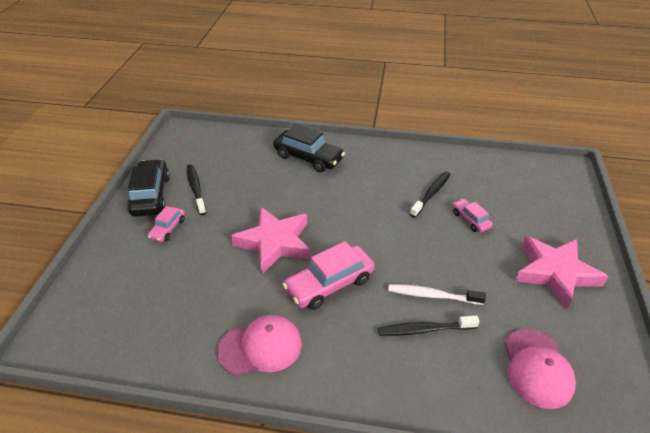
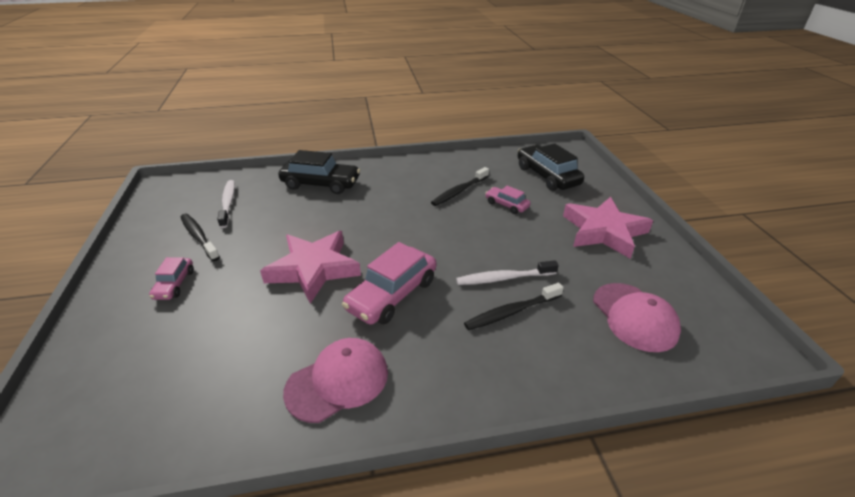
camera: 20 degrees left, 5 degrees down
(151, 195) = (141, 255): black car -> black car (547, 176)
(226, 161) = (228, 203): none -> white toothbrush
(431, 194) = (459, 191): black toothbrush -> black toothbrush turned 150 degrees counterclockwise

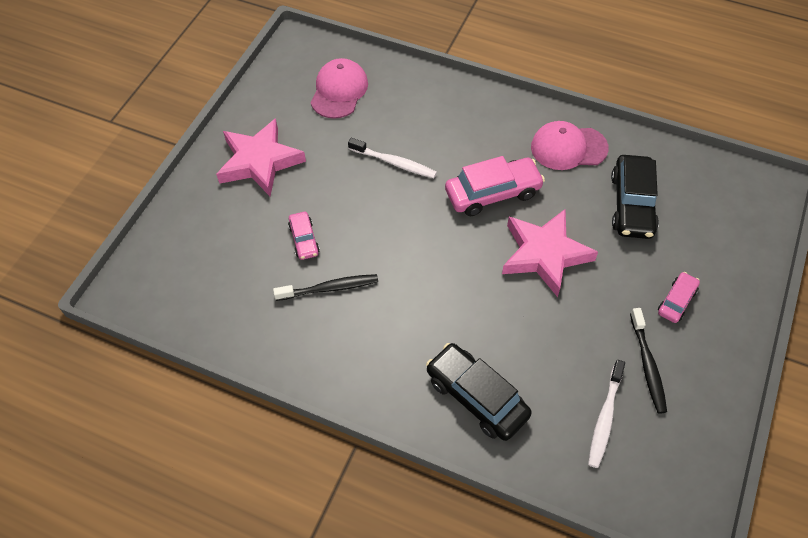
camera: 145 degrees left, 20 degrees up
(511, 312) = (417, 135): black toothbrush -> none
(547, 176) = (211, 259): black car -> black car (632, 204)

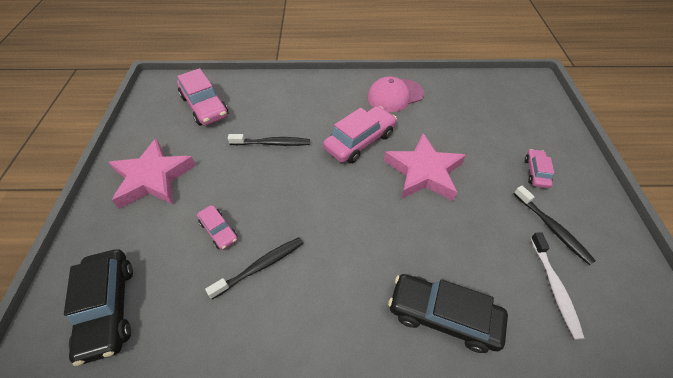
camera: 25 degrees left, 5 degrees down
(339, 91) = (205, 106): pink cap -> pink car
(394, 163) = (272, 143): white toothbrush -> black toothbrush
(632, 204) = (460, 118): black car -> black car (108, 308)

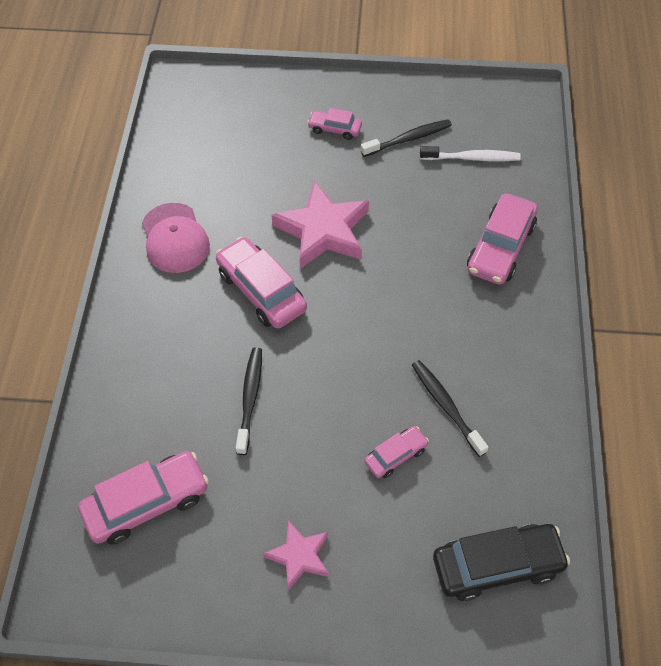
camera: 85 degrees left, 5 degrees up
(153, 178) = (299, 556): pink star -> pink star, size x0.56
(443, 316) = (500, 248): black car -> pink car

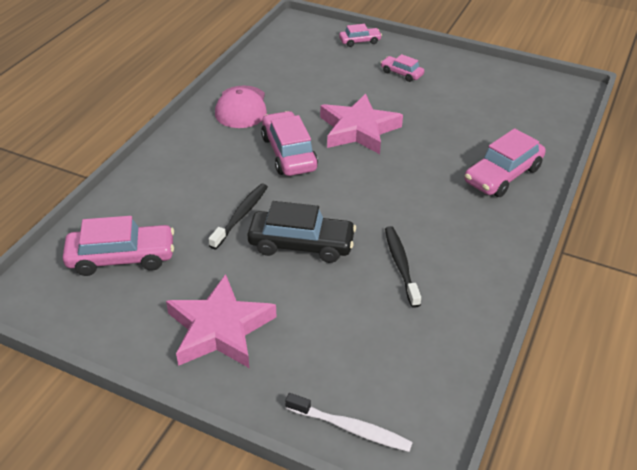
camera: 20 degrees right, 15 degrees down
(299, 556) = (219, 329): pink star -> pink star, size x1.79
(396, 456) = (339, 286): pink car -> pink car (360, 41)
(408, 139) = (458, 92): black toothbrush -> none
(472, 158) = (506, 114): white toothbrush -> white toothbrush (351, 428)
(497, 566) = (388, 390): black car -> black car (301, 244)

